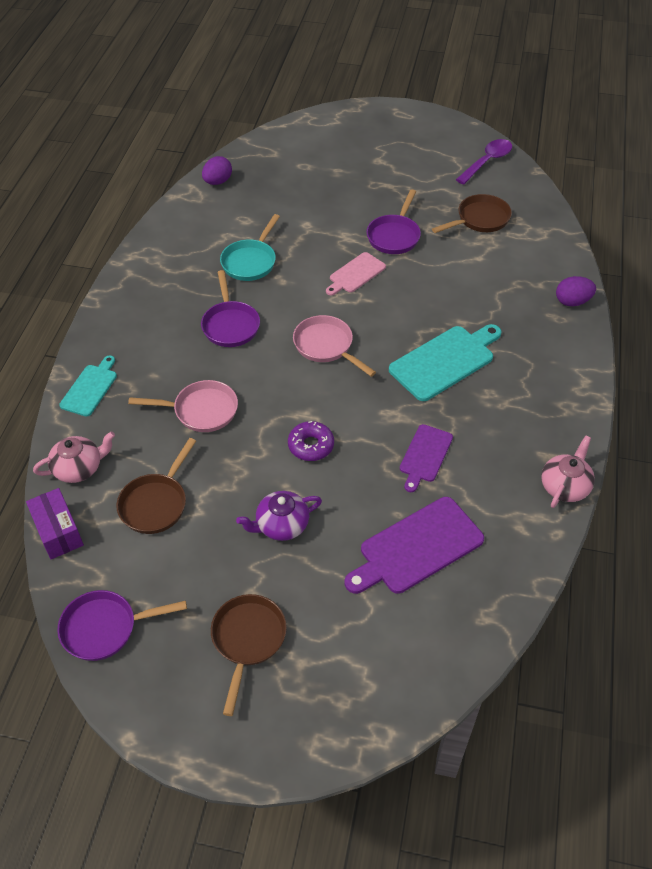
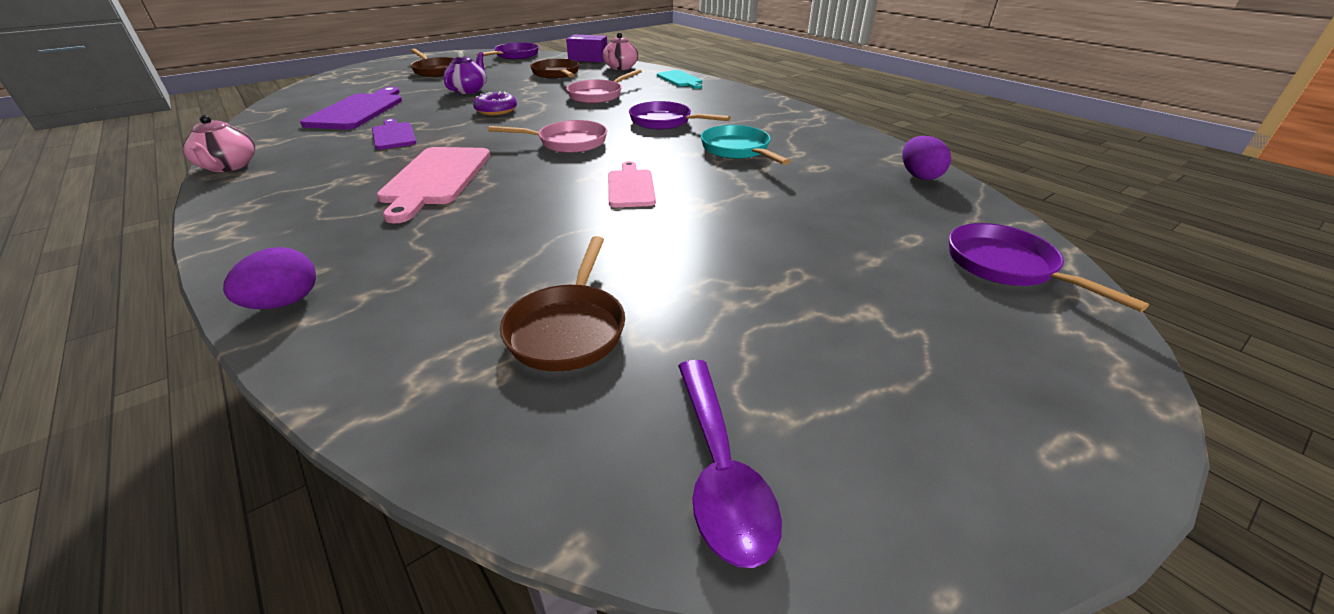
camera: 130 degrees right, 15 degrees down
(394, 236) = (654, 236): purple pan -> purple pan (1006, 266)
(445, 361) = (435, 178): turquoise cutting board -> pink cutting board

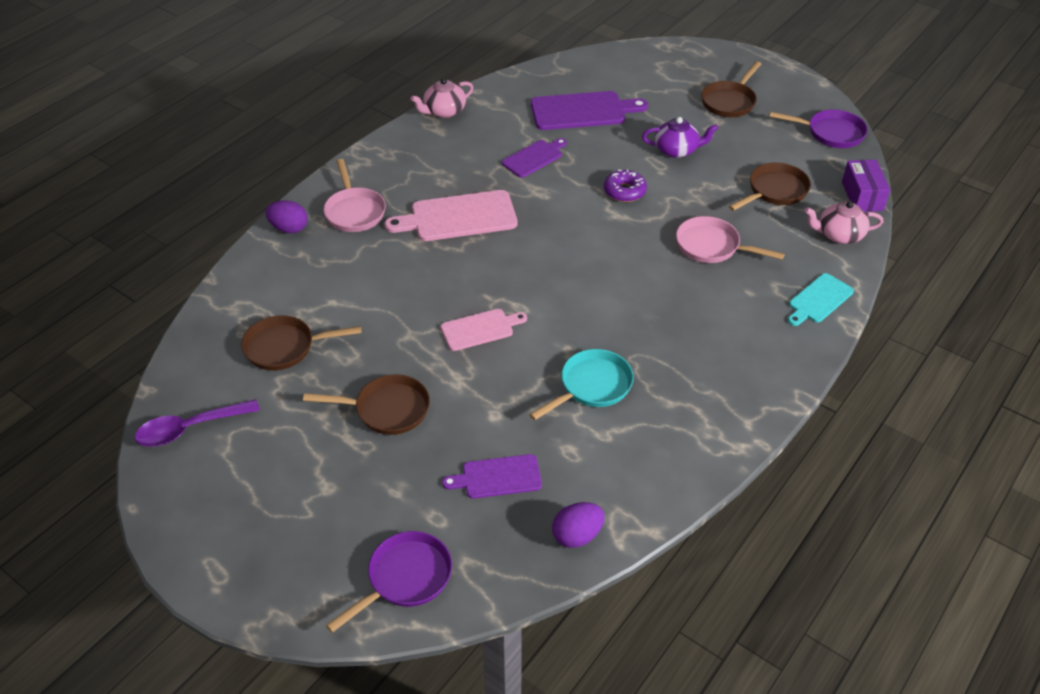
camera: 75 degrees right, 10 degrees up
(568, 143) = (561, 265): pink pan -> pink pan (354, 211)
(664, 122) = (650, 317): purple pan -> none
(735, 253) = (387, 409): none -> brown pan
(849, 201) = (497, 477): none -> purple cutting board

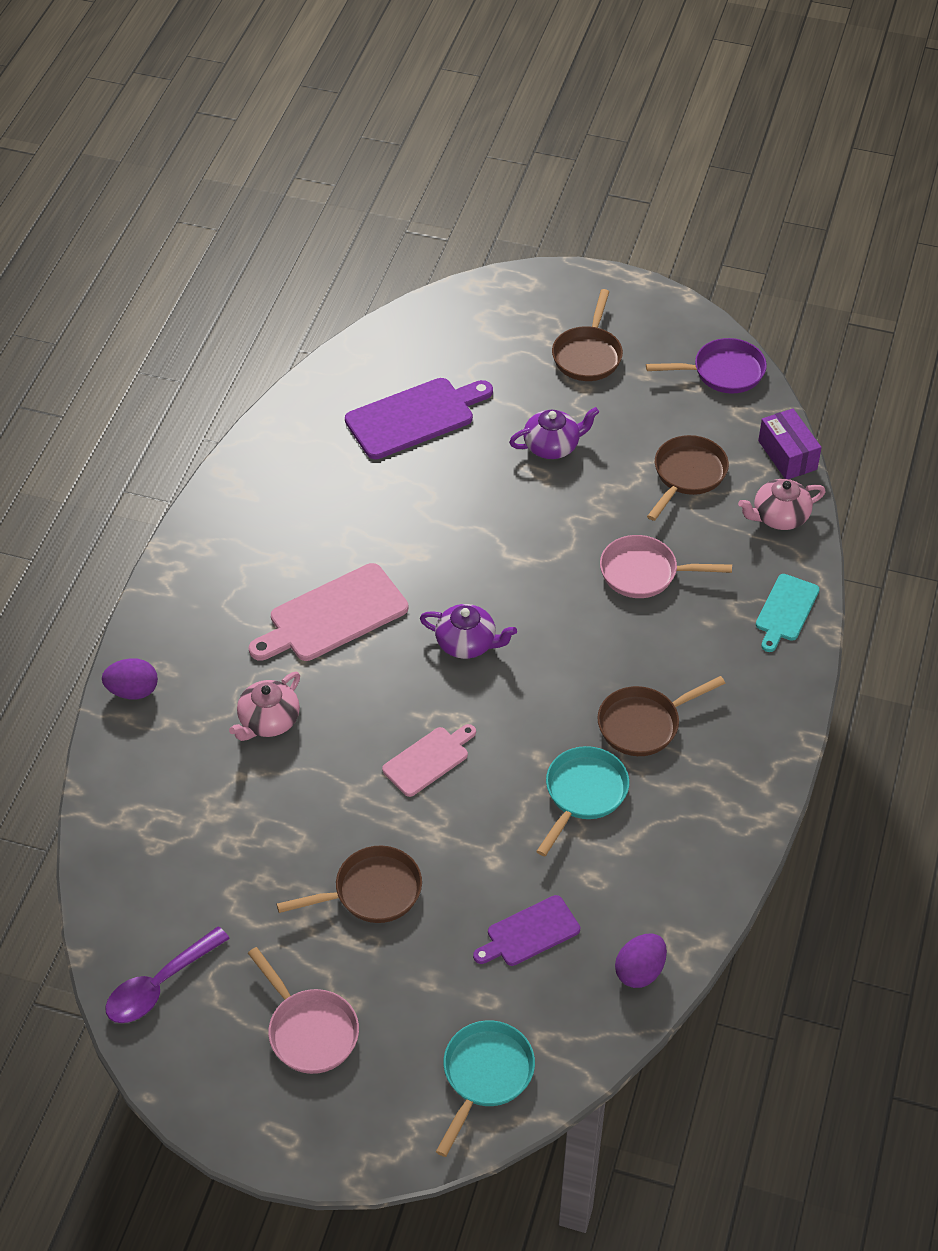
camera: 20 degrees left, 5 degrees up
(285, 347) = (214, 851): brown pan -> brown pan (643, 724)
(354, 211) = (201, 644): pink pan -> pink pan (309, 1031)
(405, 578) = (485, 1075): purple pan -> turquoise pan
(444, 111) = (240, 463): pink teapot -> pink teapot (268, 721)
(534, 158) = (385, 504): purple cutting board -> none
(550, 259) = (467, 643): none -> purple teapot
(624, 191) = (514, 523): purple donut -> none

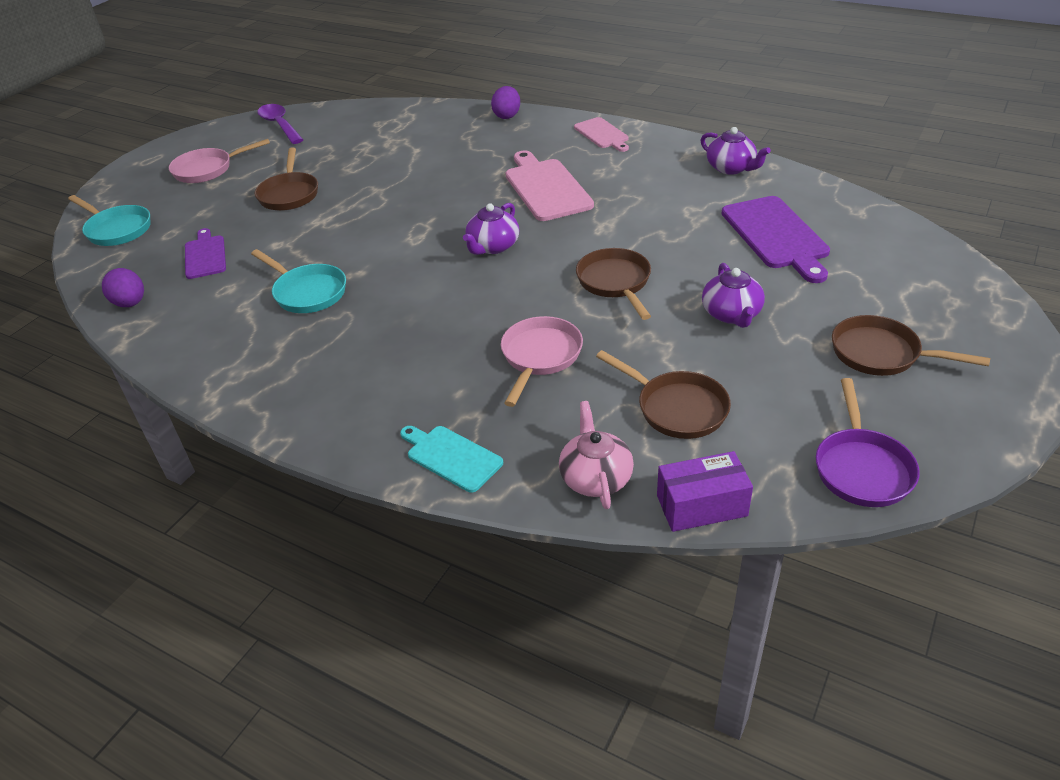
camera: 105 degrees right, 10 degrees down
(268, 721) = (457, 160): pink teapot -> none
(276, 454) = (731, 168): none -> purple teapot
(428, 760) = (386, 222): pink cutting board -> pink cutting board (602, 134)
(643, 724) = (358, 334): brown pan -> brown pan (615, 282)

